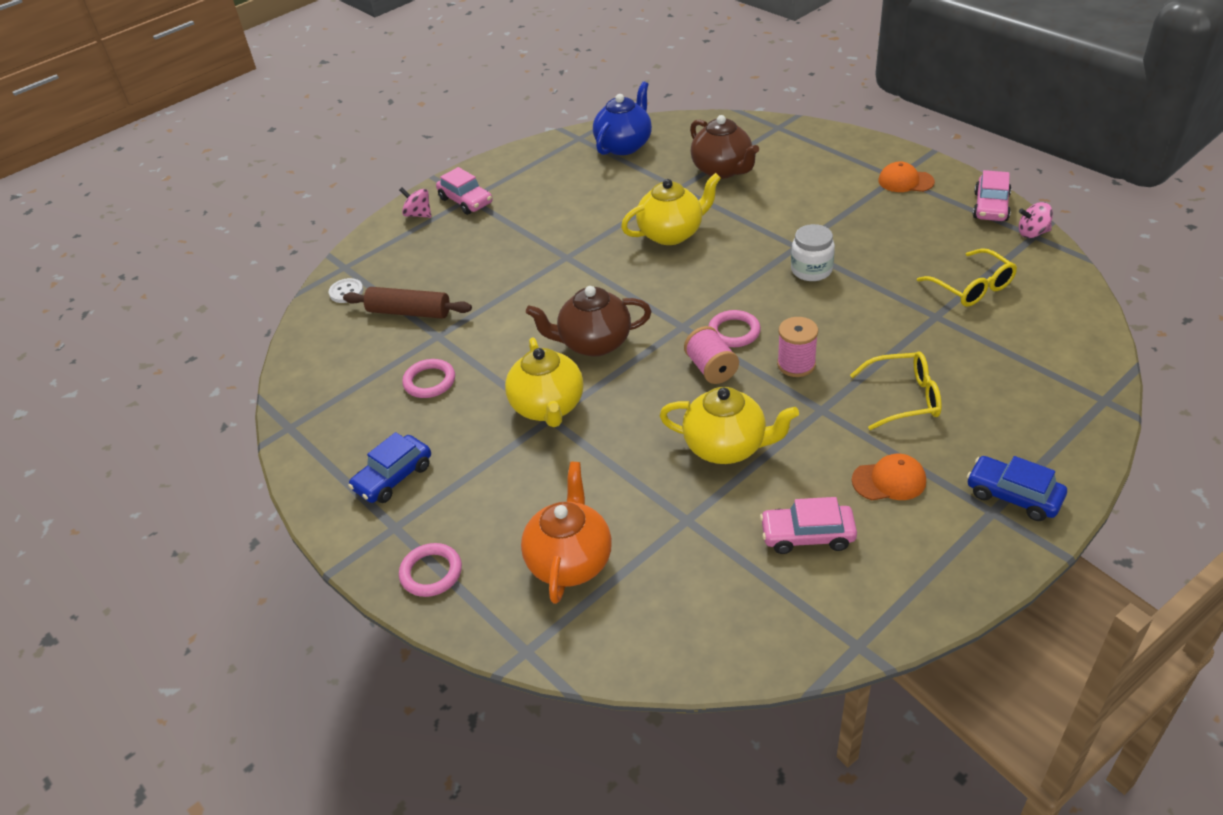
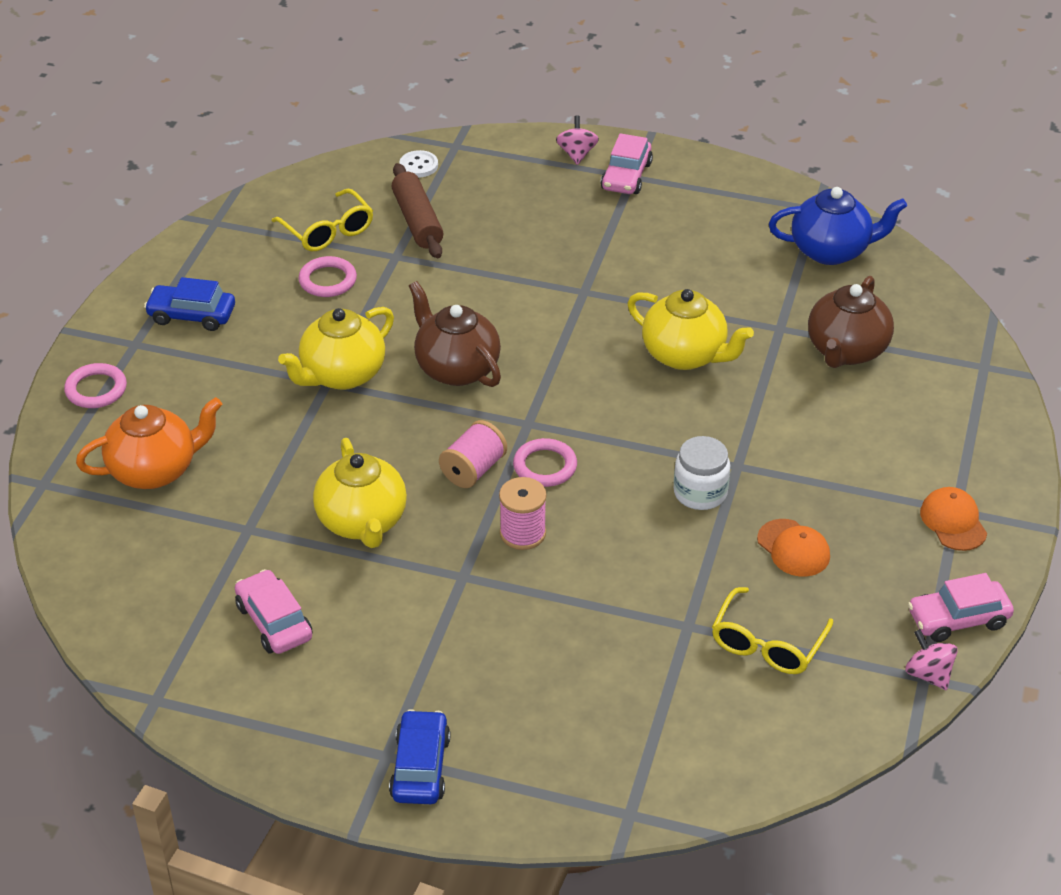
camera: 55 degrees right, 0 degrees up
(889, 480) = (385, 661): orange cap -> orange cap (793, 548)
(904, 398) = (522, 637): yellow glasses -> yellow glasses (328, 231)

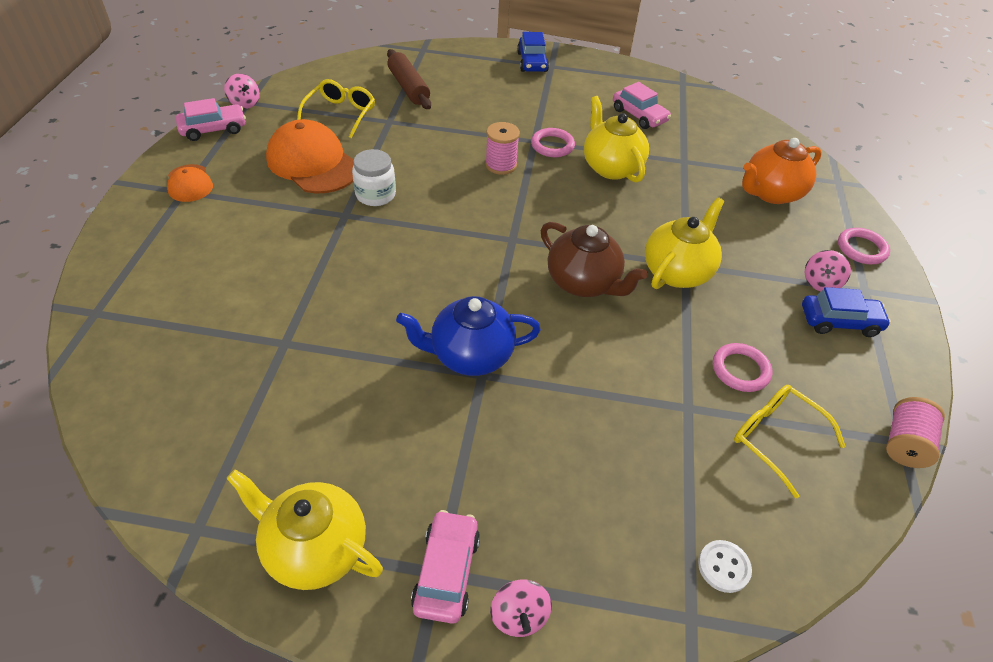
camera: 170 degrees right, 5 degrees up
(180, 354) = (820, 283): none -> pink spinning top
(417, 221) = (686, 462): brown rolling pin -> brown rolling pin (408, 87)
(473, 470) = (546, 203): pink spool -> pink spool (904, 444)
(545, 466) = (493, 208): pink ring -> pink ring (552, 145)
(685, 355) = (380, 307): yellow teapot -> yellow teapot (314, 548)
(793, 548) = (313, 163): orange cap -> orange cap, size x1.87
(831, 251) = (200, 453): blue teapot -> blue teapot (470, 355)
(846, 351) = (225, 321): brown teapot -> none

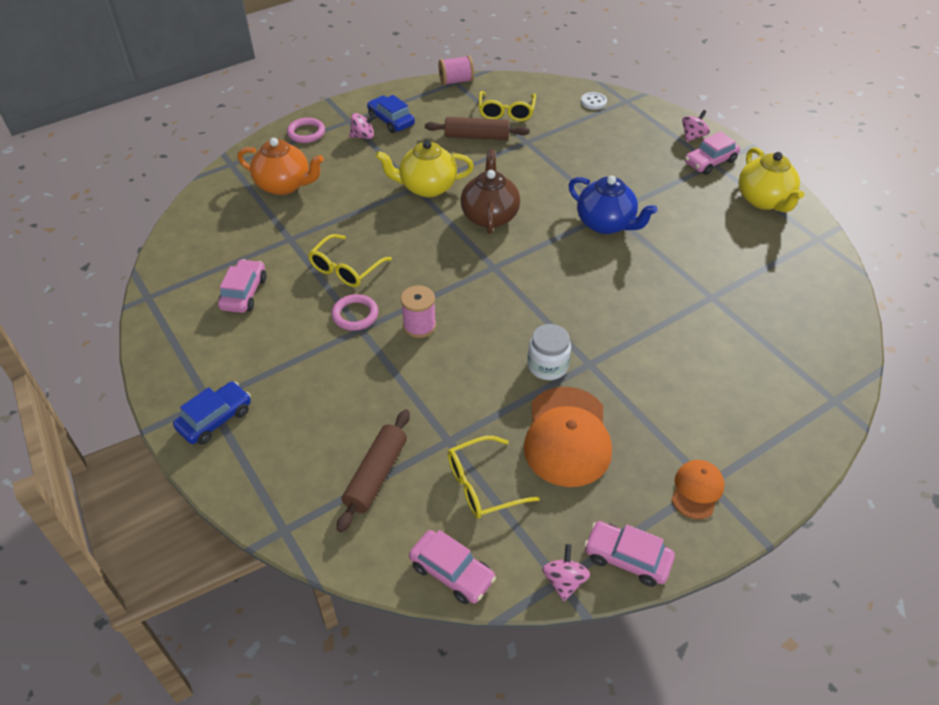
camera: 130 degrees left, 0 degrees up
(314, 77) = (452, 572): none -> pink car
(611, 167) = (346, 268): yellow teapot -> yellow glasses
(740, 370) = (476, 136): pink ring -> brown rolling pin

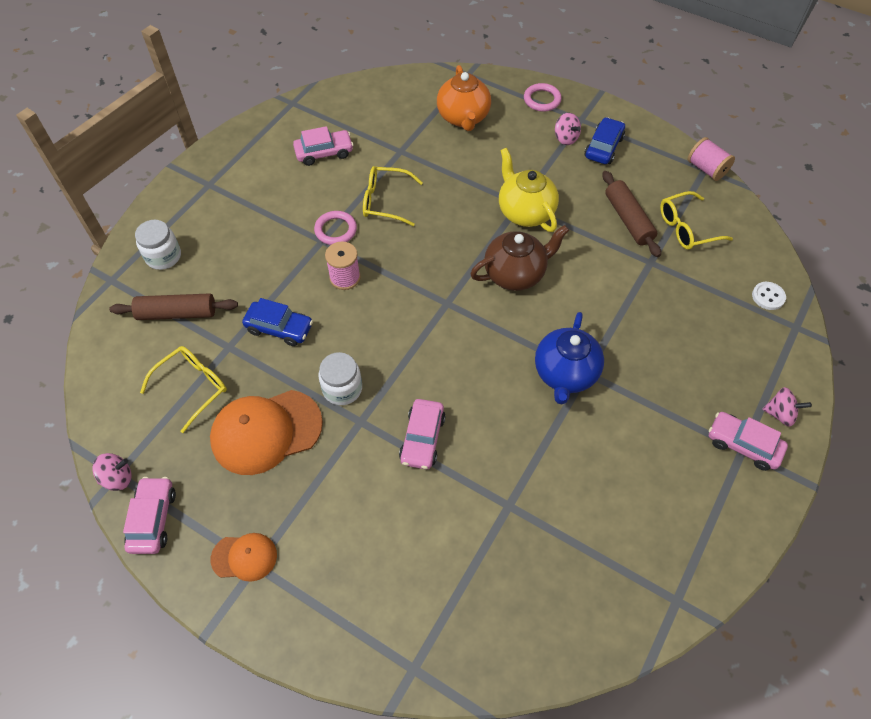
camera: 65 degrees right, 10 degrees up
(215, 419) = (193, 196): blue car -> blue car (279, 328)
(285, 469) = (163, 256): none -> white jar
(452, 572) = (104, 397): pink car -> pink car (422, 438)
(483, 485) = (192, 387): yellow glasses -> yellow glasses turned 90 degrees clockwise
(764, 200) = (710, 522): yellow teapot -> none

